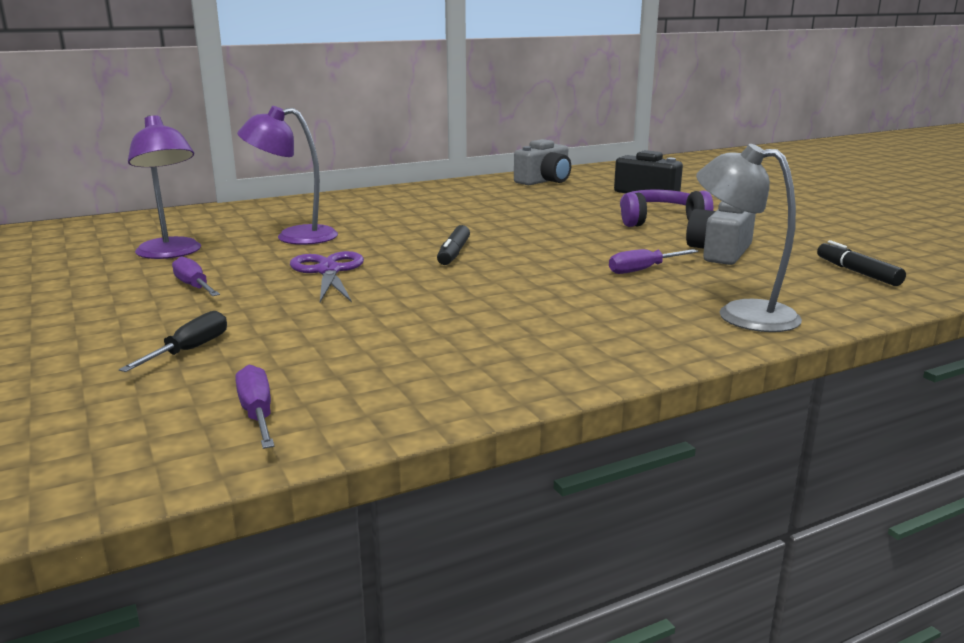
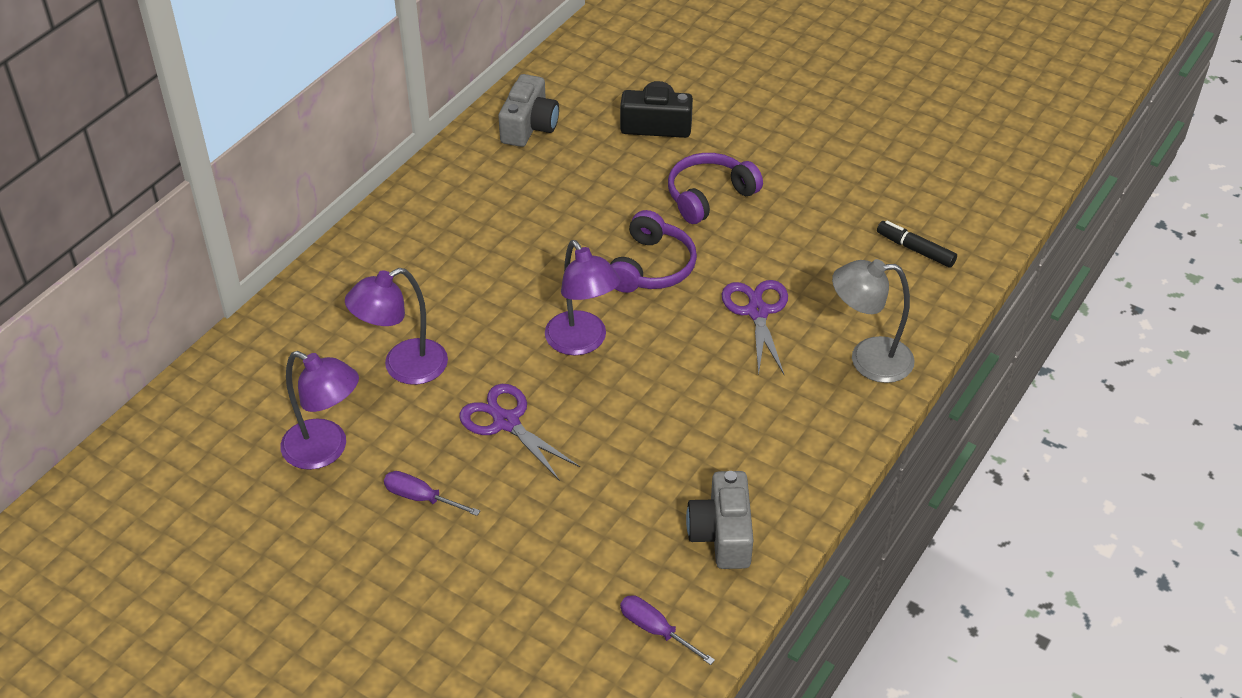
camera: 30 degrees left, 25 degrees up
(190, 350) = (529, 585): black screwdriver -> none
(454, 253) = (582, 342): black marker -> purple lamp
(566, 237) = (652, 267): none -> purple headphones
(642, 270) = (757, 311): purple screwdriver -> purple scissors
(720, 252) = (797, 250): grey camera -> grey camera (722, 534)

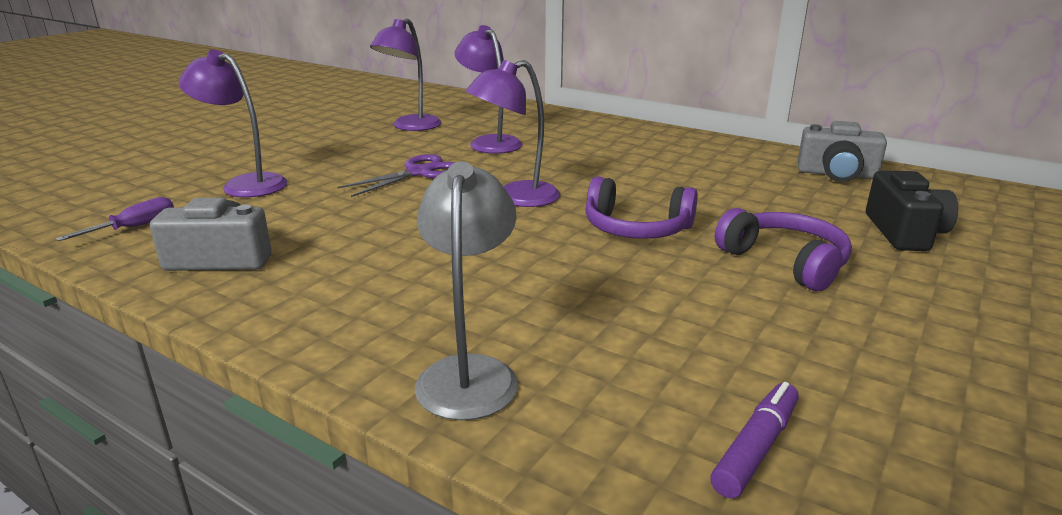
camera: 90 degrees right, 20 degrees down
(420, 498) = (350, 150): purple screwdriver -> none
(534, 572) = (245, 184): none -> purple lamp
(757, 311) = (568, 288): purple scissors -> none
(915, 250) = (755, 448): black marker -> purple marker

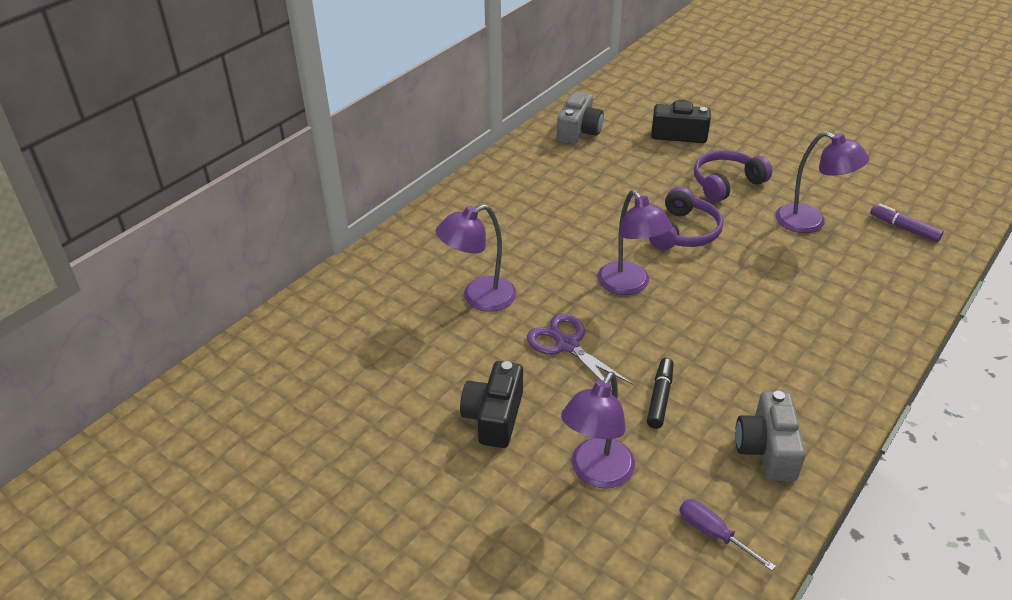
camera: 85 degrees left, 15 degrees up
(328, 209) = (660, 398): none -> black marker
(333, 151) = (494, 417): none -> black camera
(410, 127) = (411, 360): purple lamp -> purple lamp (810, 222)
(469, 373) = (878, 310): grey lamp -> none

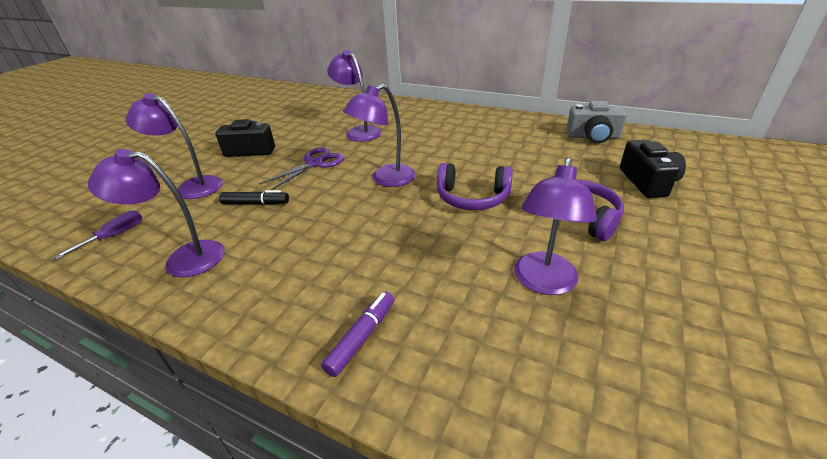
camera: 80 degrees right, 5 degrees down
(767, 449) = (183, 259): grey camera -> purple lamp
(904, 228) = (596, 392): purple marker -> purple marker (361, 337)

